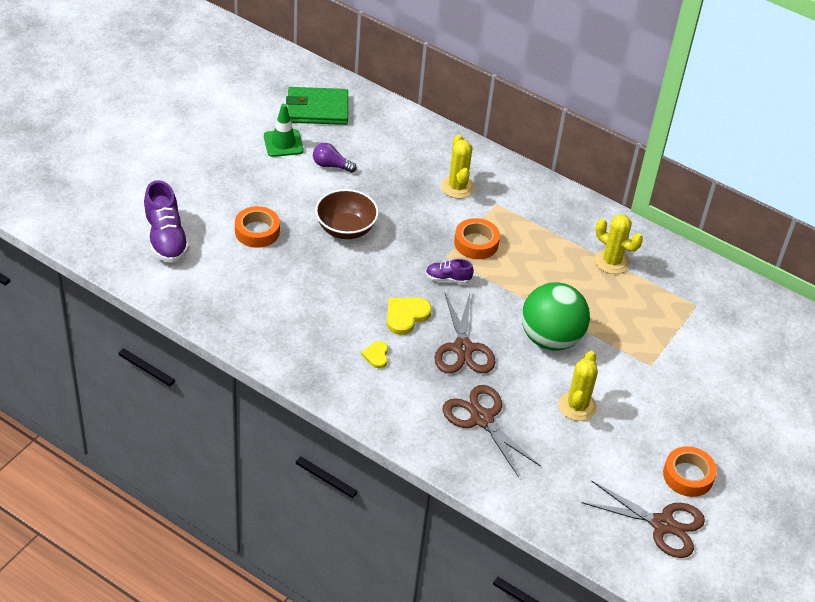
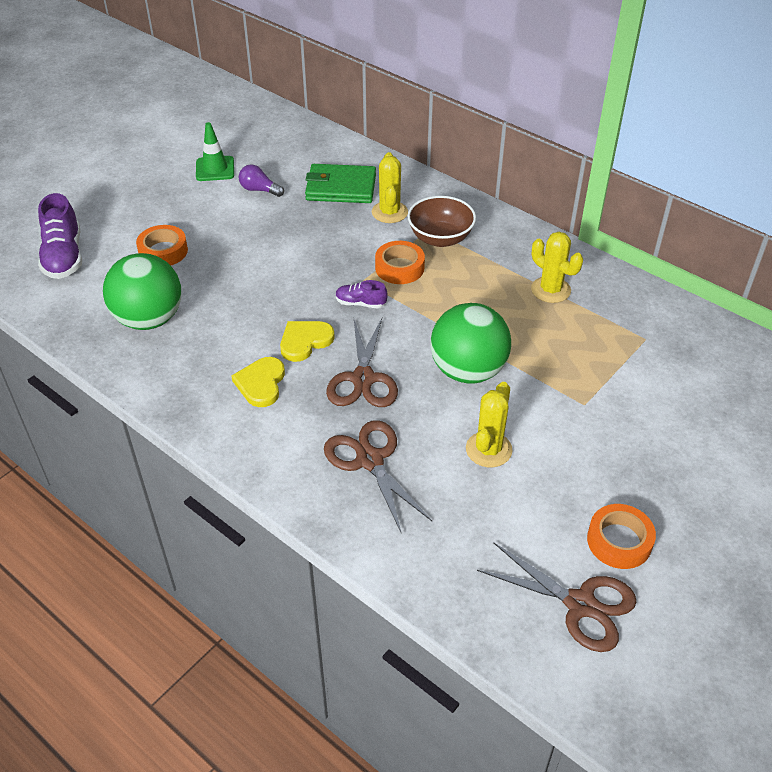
camera: 10 degrees right, 0 degrees up
(263, 299) = (149, 319): none -> green ball
(317, 109) = (258, 139): green wallet -> green wallet (341, 187)
(346, 229) = (259, 251): brown bowl -> brown bowl (440, 238)
(376, 355) = (261, 383): yellow heart -> yellow heart, size x1.64

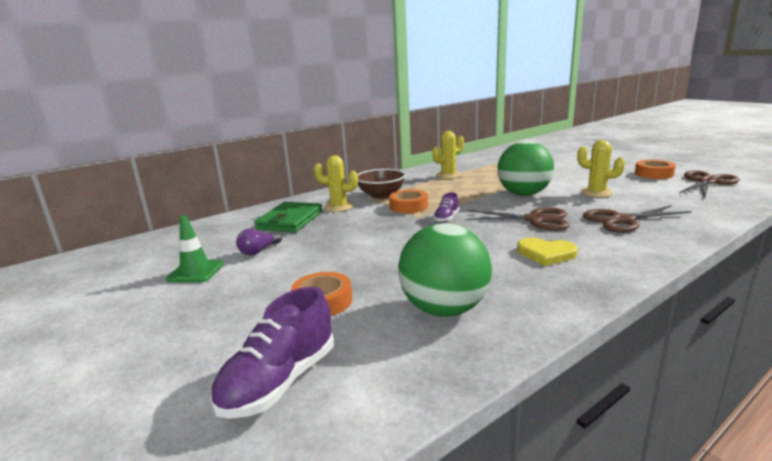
camera: 75 degrees left, 25 degrees down
(64, 257) = (280, 382): purple shoe -> purple shoe turned 120 degrees clockwise
(305, 341) = (490, 237): yellow heart -> none

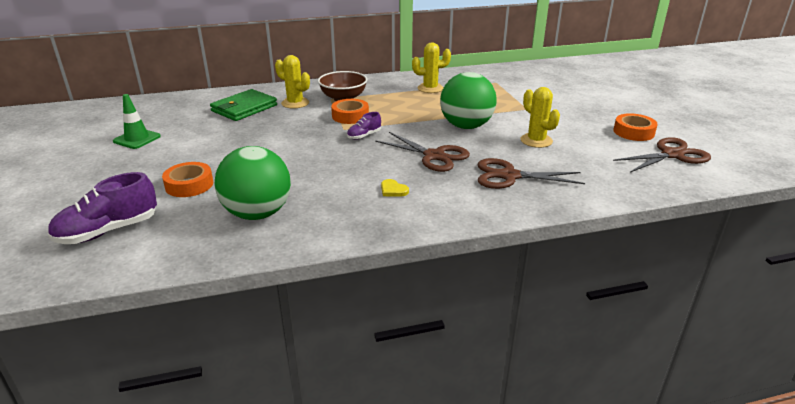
camera: 20 degrees right, 10 degrees up
(259, 251) = (193, 132): purple light bulb -> none
(546, 254) = (393, 190): yellow heart -> yellow heart, size x0.61

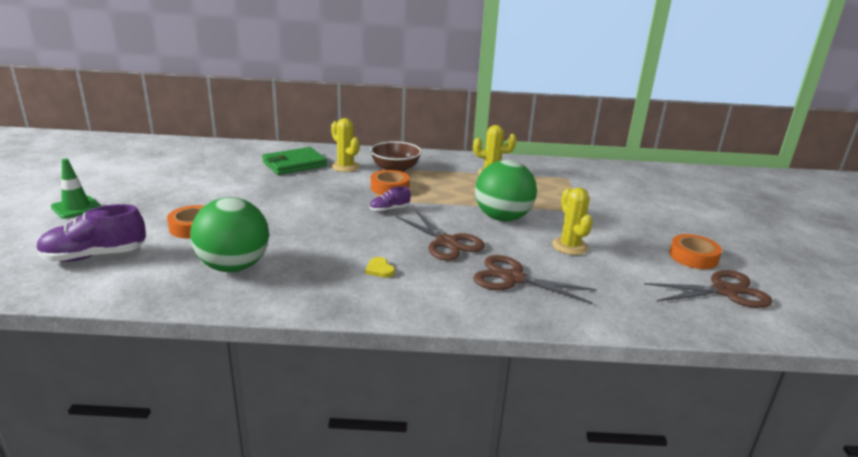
camera: 15 degrees right, 5 degrees down
(137, 139) = (180, 177): green traffic cone -> green traffic cone (76, 207)

